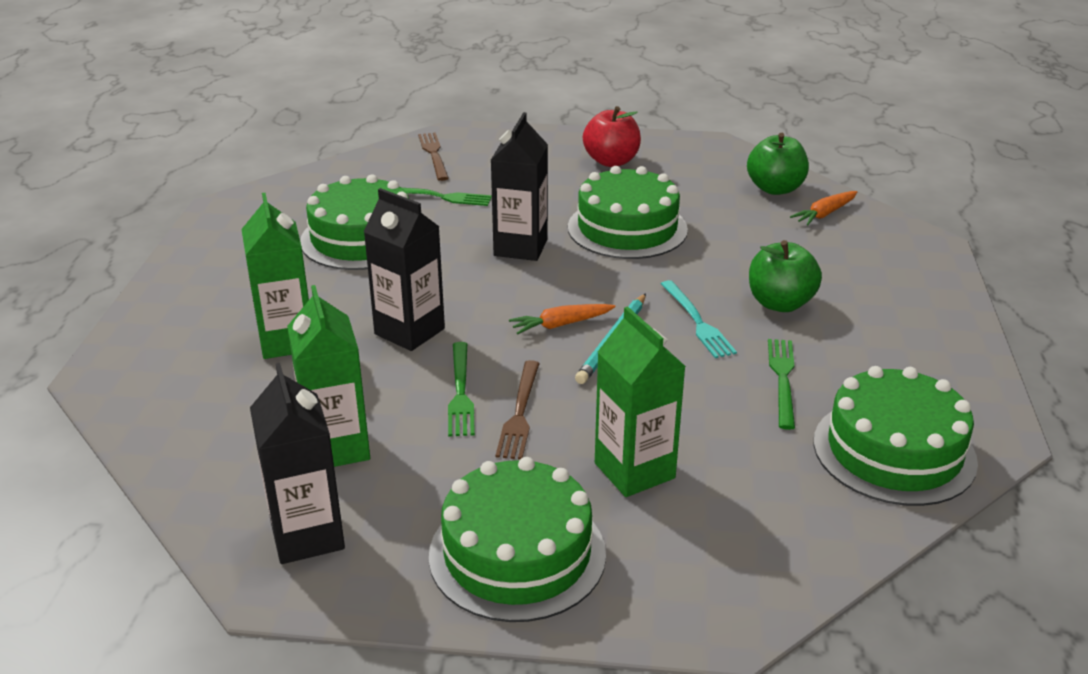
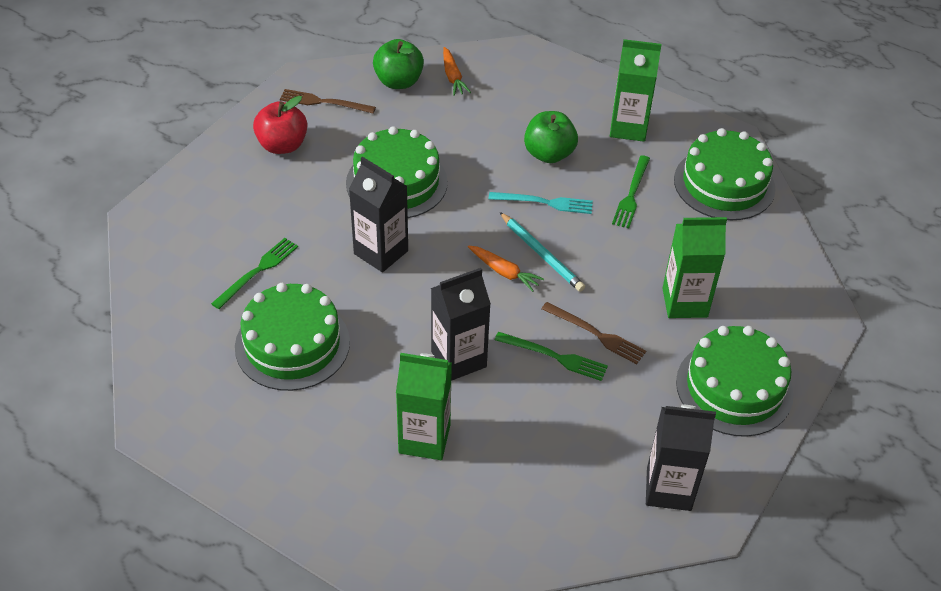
camera: 65 degrees left, 15 degrees up
(336, 447) = (581, 446): green carton -> green carton (628, 128)
(434, 154) = (174, 247): brown fork -> brown fork (324, 102)
(561, 325) = (504, 272): orange carrot -> orange carrot turned 60 degrees counterclockwise
(782, 379) = (631, 194): green fork -> green fork turned 105 degrees counterclockwise

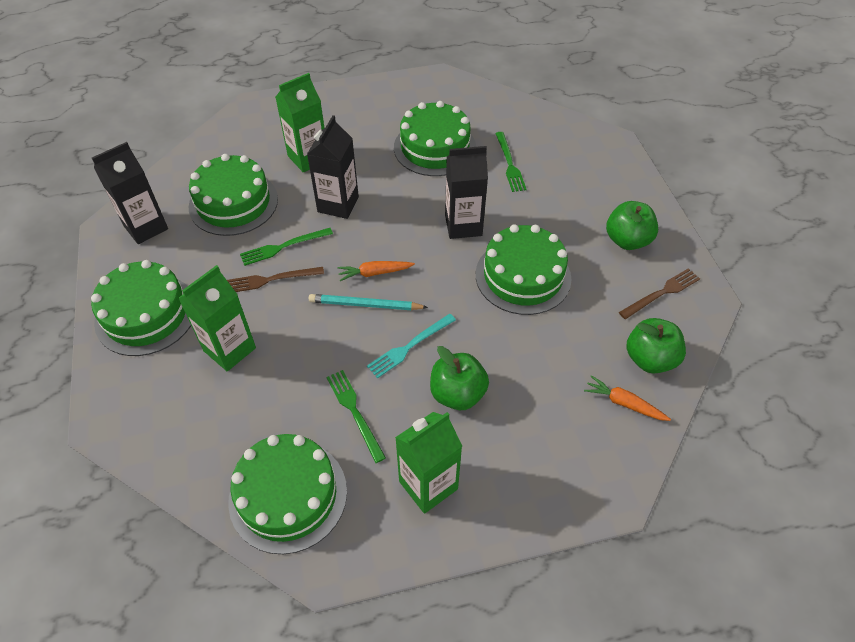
camera: 135 degrees right, 5 degrees up
(282, 145) = (627, 240): red apple -> green apple
(555, 445) = (233, 203): none -> green cake

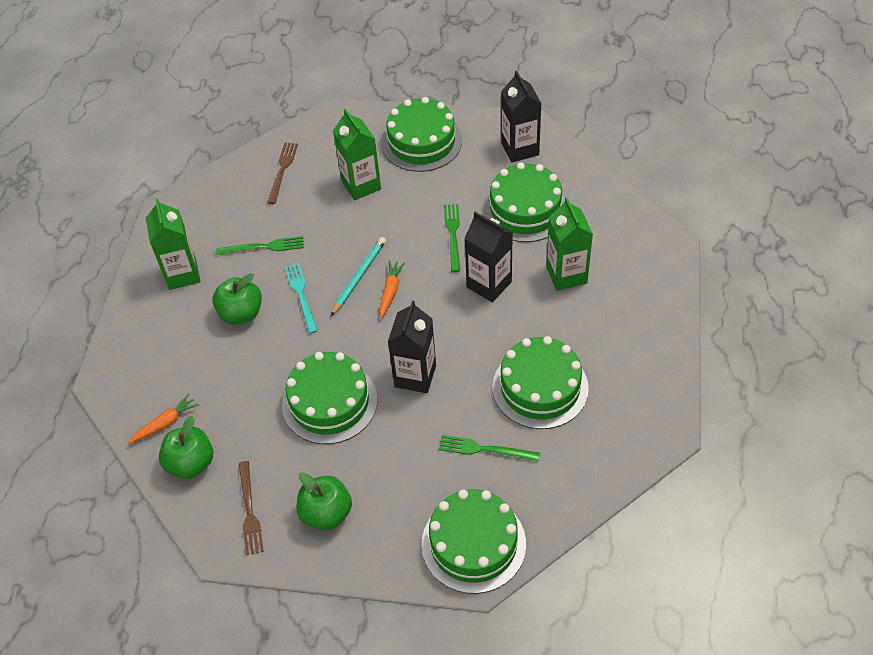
camera: 115 degrees right, 0 degrees up
(271, 279) = (419, 220): brown fork -> brown fork (282, 170)
(288, 495) = (224, 198): green cake -> green cake (473, 543)

